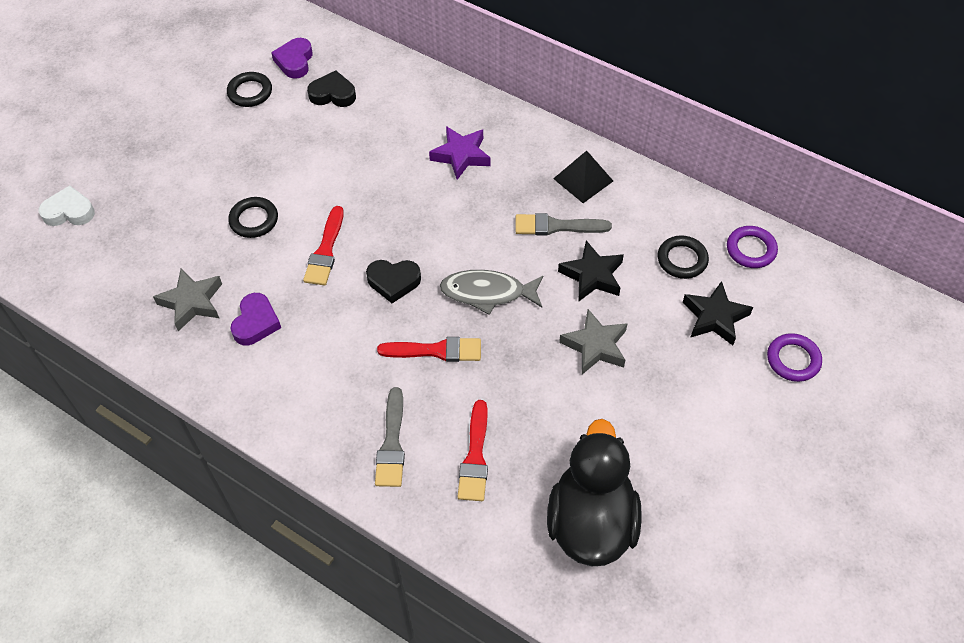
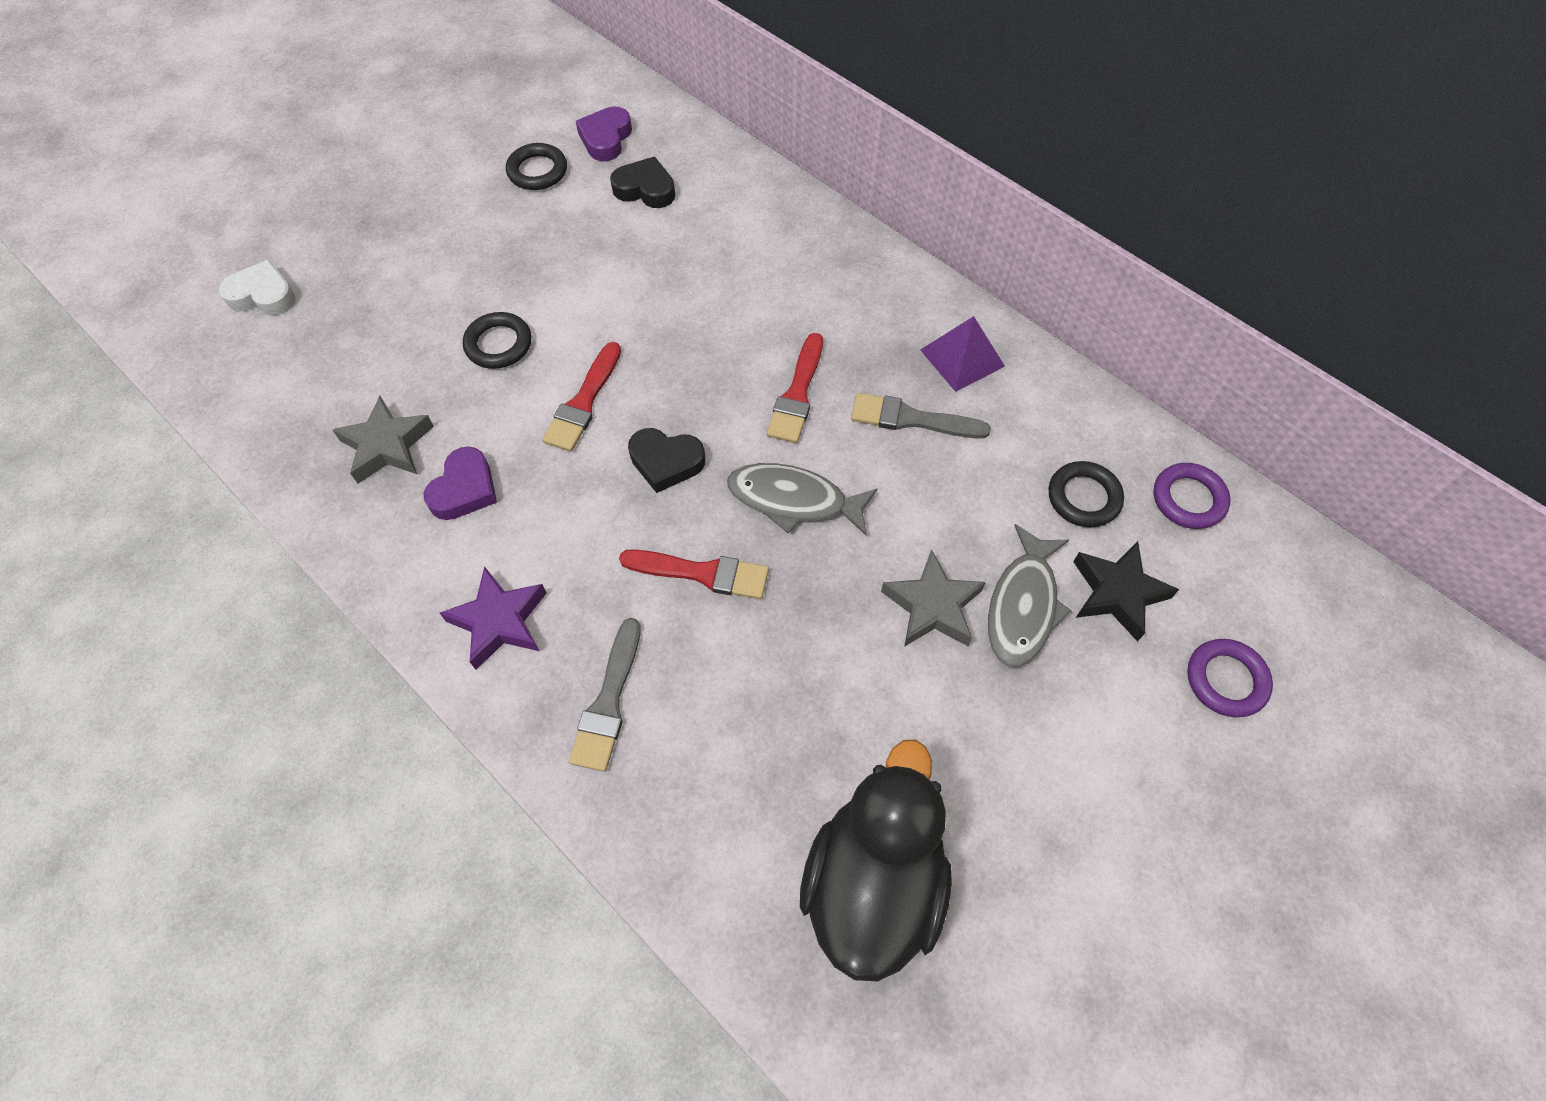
camera: 10 degrees right, 5 degrees up
(461, 156) = (799, 298): purple star -> purple star (499, 621)
(475, 457) = (723, 745): red brush -> red brush (797, 394)
(583, 179) = (962, 358): black pyramid -> purple pyramid
(592, 275) = (948, 500): black star -> none
(655, 336) = (1023, 606): none -> grey fish

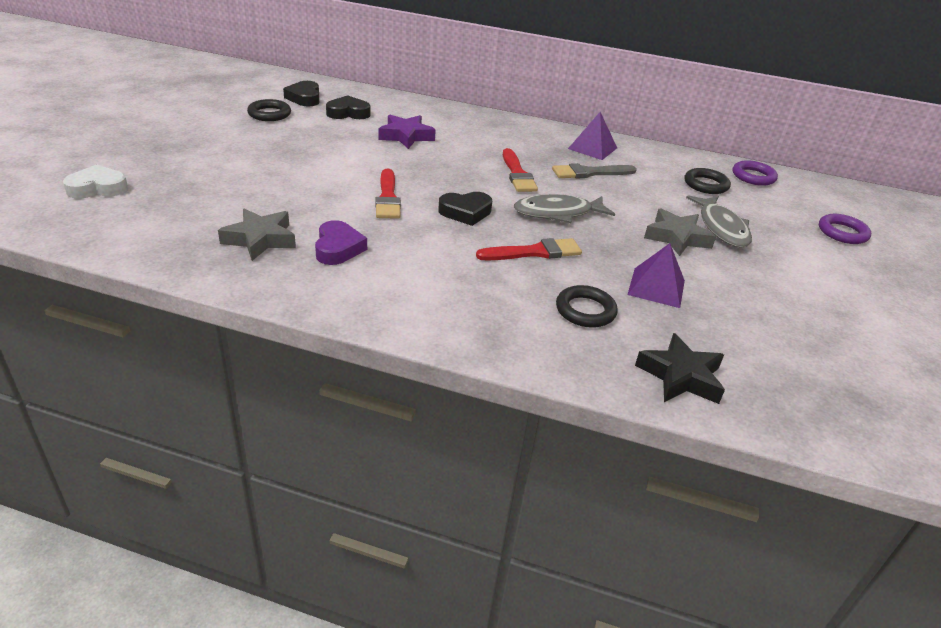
camera: 30 degrees left, 25 degrees down
(498, 344) = (305, 183): black ring -> black ring (585, 310)
(499, 621) = (420, 302): purple star -> purple star (406, 136)
(606, 139) = (304, 98): purple heart -> black heart
(608, 702) = (531, 321): grey brush -> none
(819, 697) = (656, 287): none -> purple pyramid
(873, 883) = (771, 356): black duck -> none
(1117, 593) = (759, 214): black star -> black star (680, 376)

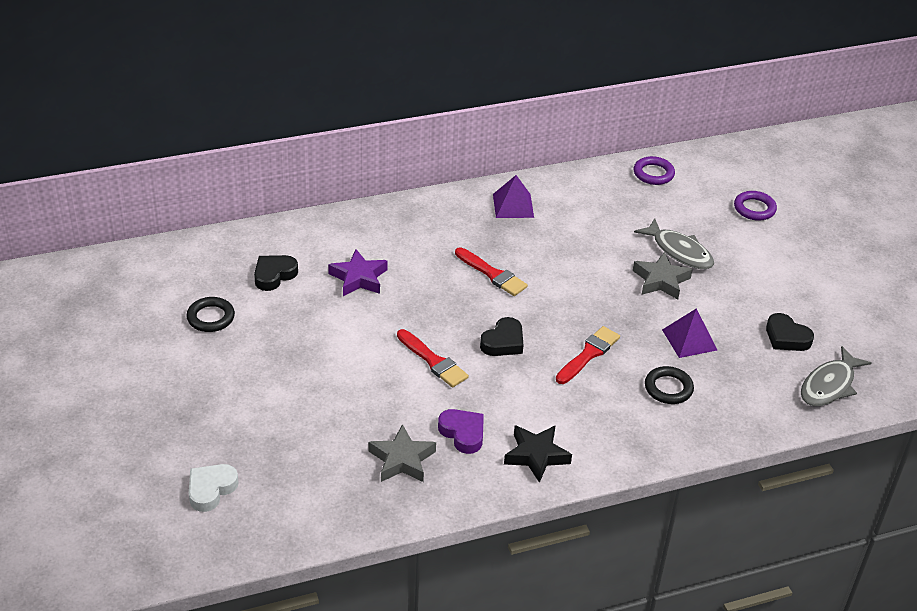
camera: 35 degrees left, 5 degrees up
(304, 98) = (209, 276): black heart -> black heart (786, 337)
(558, 213) = (564, 303): grey fish -> grey fish (829, 385)
(590, 173) = (541, 240): grey brush -> none
(680, 376) = (762, 407): black star -> black star (536, 455)
(706, 185) = (630, 205): black ring -> none

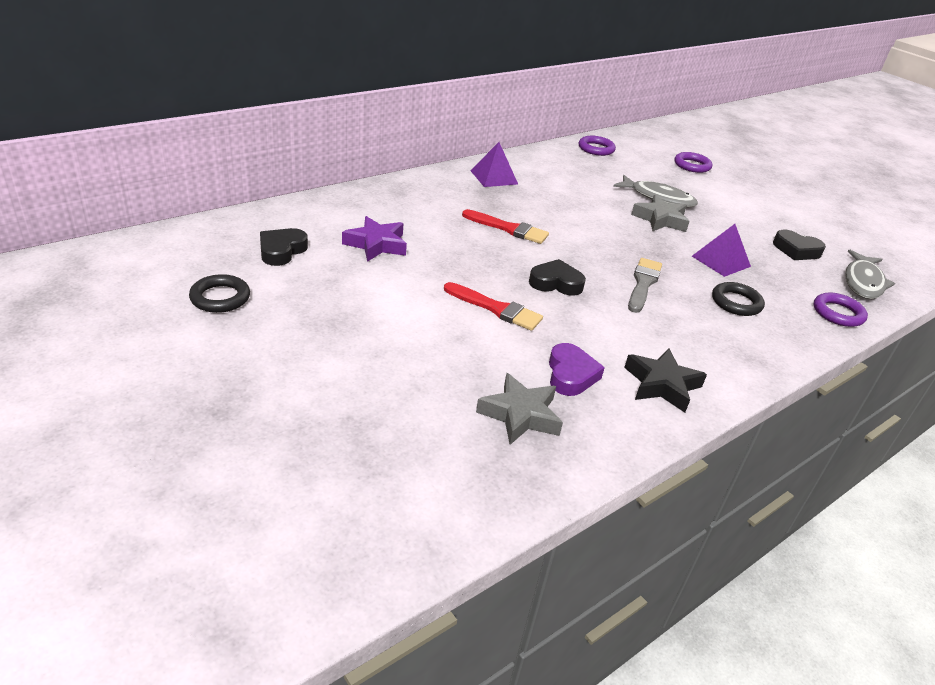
camera: 20 degrees left, 5 degrees down
(211, 489) = (289, 499): white heart -> none
(463, 433) = (570, 375): purple heart -> purple heart turned 60 degrees clockwise
(503, 342) = (556, 283): black heart -> black heart turned 105 degrees counterclockwise
(588, 354) = (643, 283): red brush -> grey brush
(767, 415) = (838, 313): none -> purple ring

